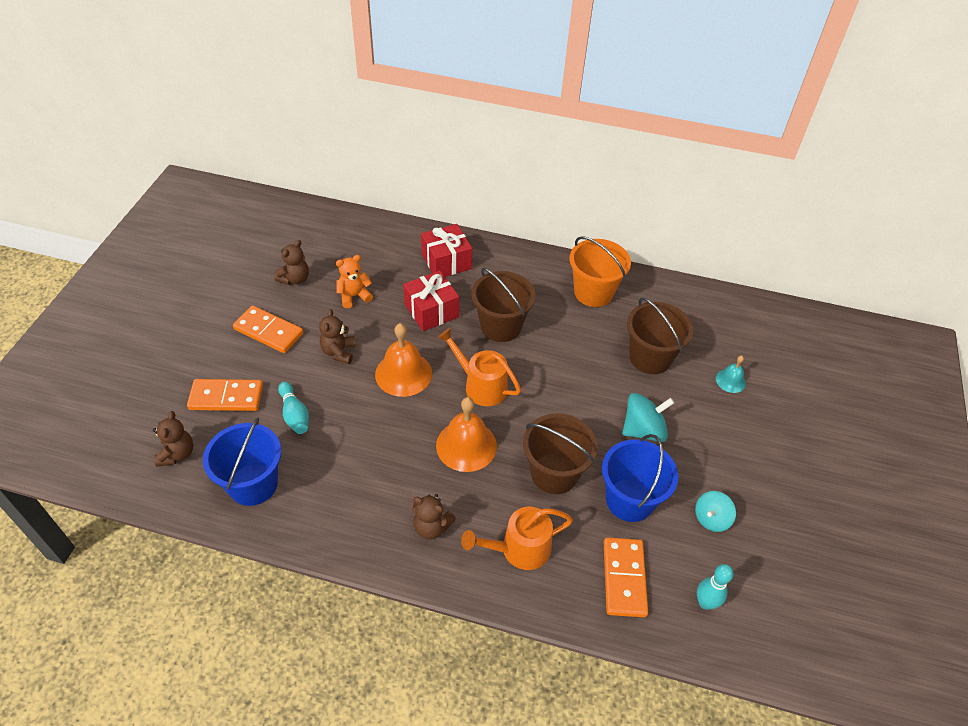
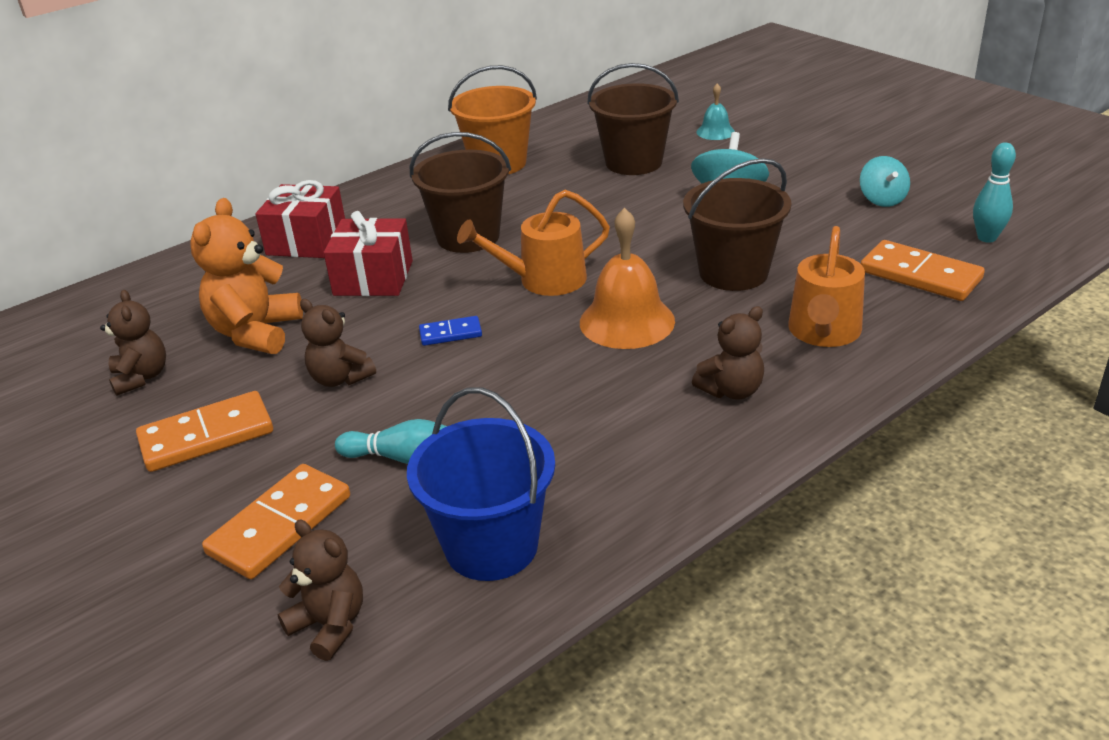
camera: 50 degrees left, 15 degrees down
(354, 296) = (256, 333): orange teddy bear -> orange teddy bear, size x1.57
(403, 373) = (450, 333): orange bell -> blue domino
(629, 500) = (816, 237): blue bucket -> none

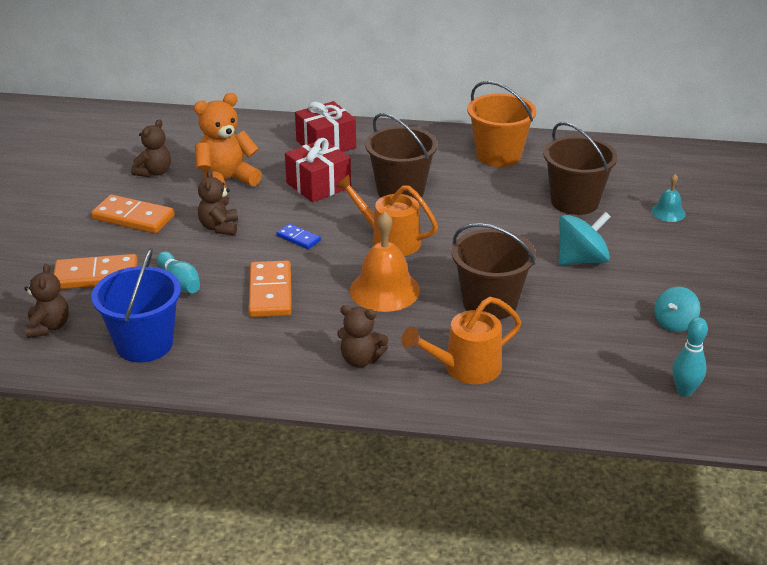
camera: 45 degrees right, 0 degrees up
(920, 275) = (589, 380): orange domino -> orange domino (270, 292)

